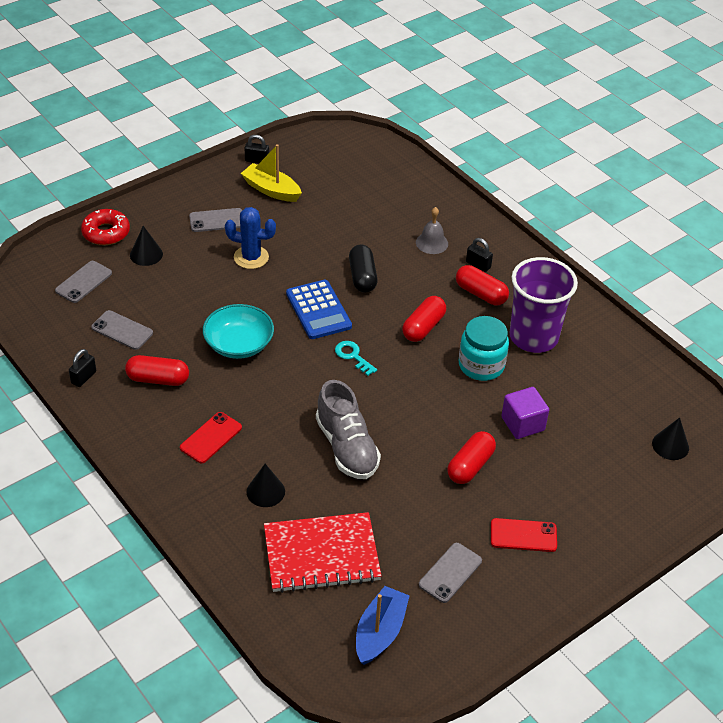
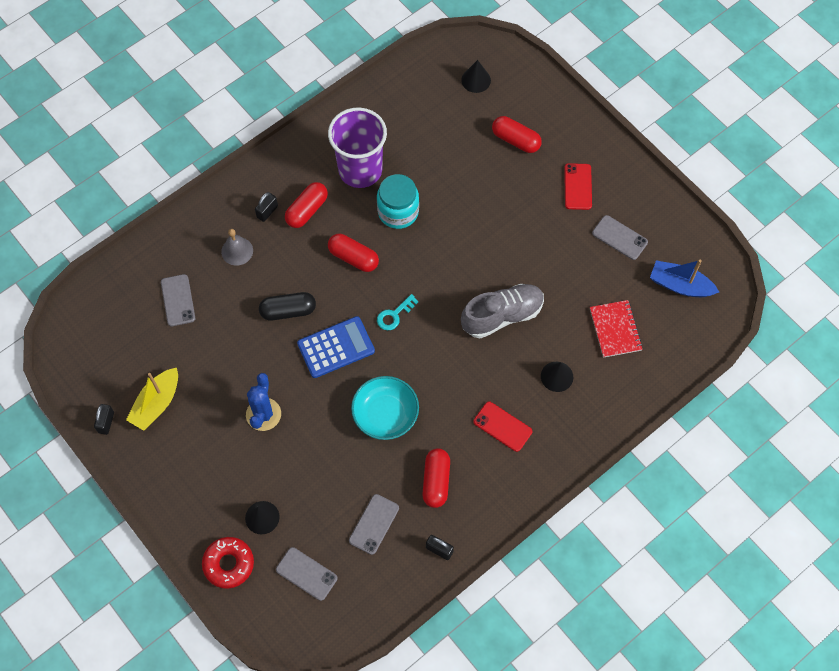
camera: 90 degrees left, 20 degrees up
(217, 220) = (207, 453): grey phone -> grey phone (178, 300)
(321, 554) = (615, 329): red notebook -> red notebook, size x0.64
(470, 466) = (512, 222): red capsule -> red capsule (515, 140)
(522, 424) = (463, 182): purple cube -> none

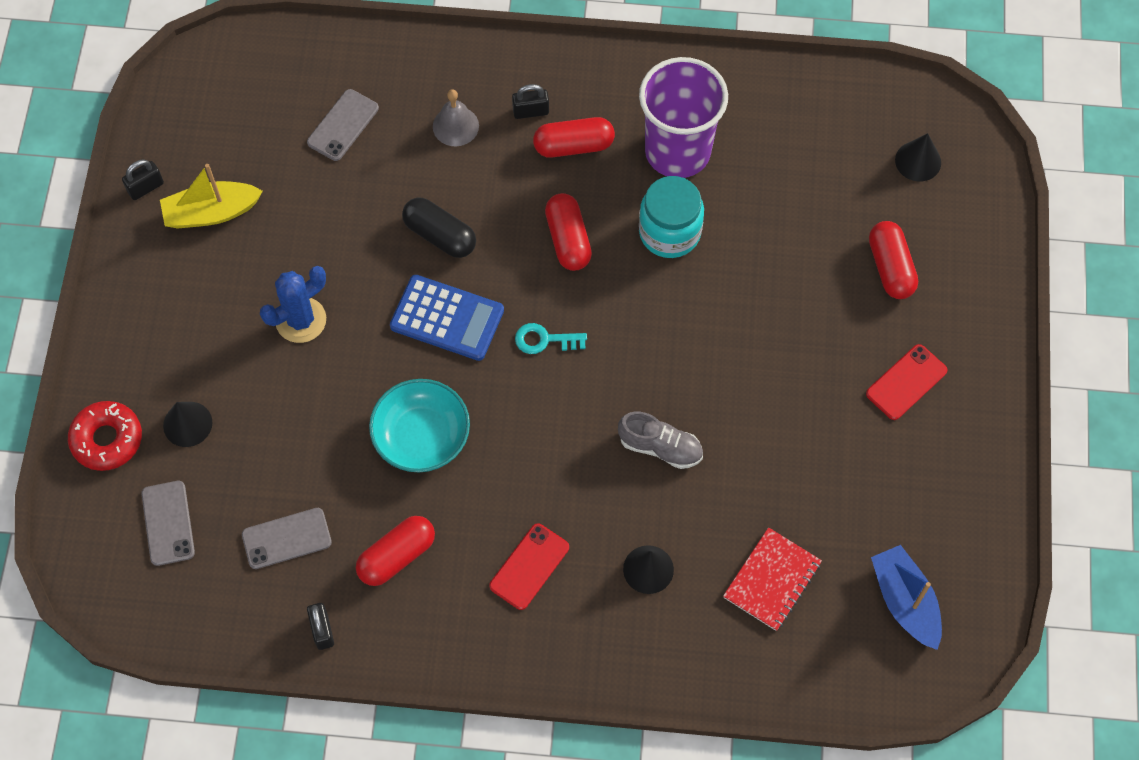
camera: 45 degrees right, 0 degrees up
(502, 316) = (660, 447): grey shoe -> grey shoe, size x0.64
(502, 426) = (529, 566): red phone -> red phone turned 45 degrees clockwise
(619, 237) = (892, 483): grey phone -> none

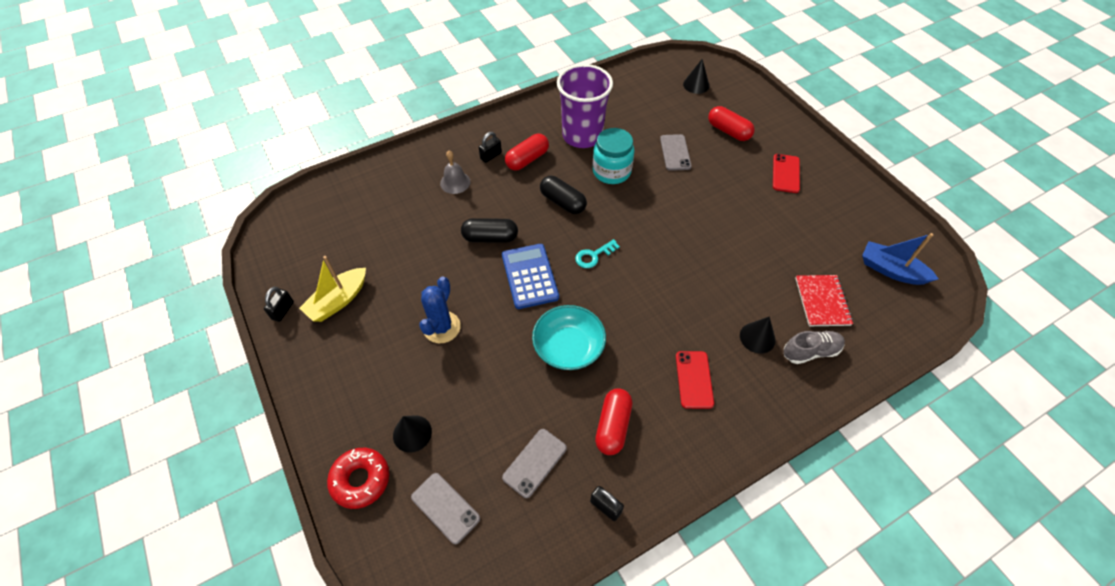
camera: 35 degrees left, 10 degrees down
(343, 125) = (388, 214): grey phone -> grey phone (675, 152)
(447, 318) = (530, 276): blue calculator -> blue calculator turned 90 degrees counterclockwise
(568, 239) = (562, 202): red capsule -> black capsule
(660, 447) = (703, 272): grey shoe -> grey shoe (810, 351)

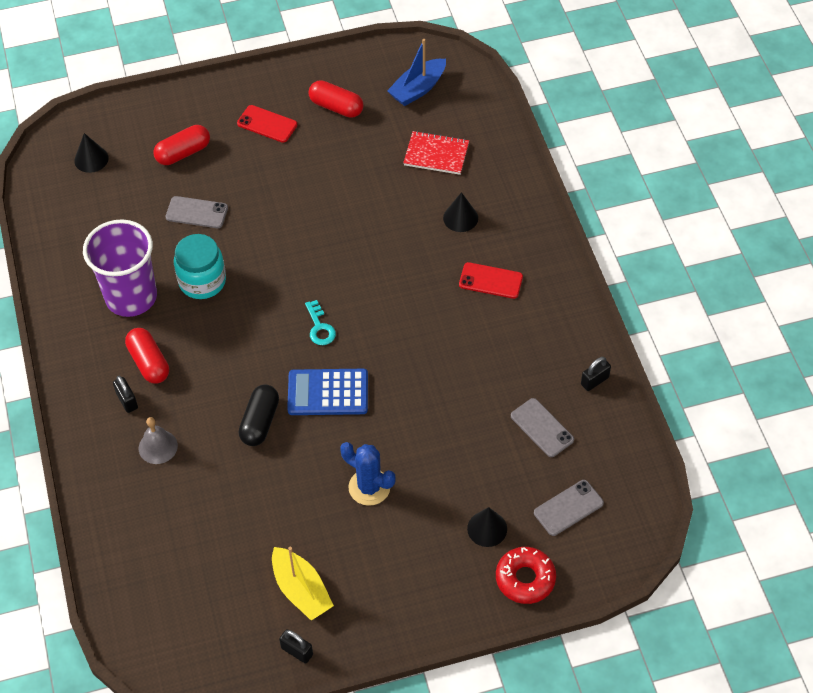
camera: 75 degrees left, 0 degrees up
(562, 202) = (232, 340): black capsule -> none
(568, 347) = (427, 375): turquoise bowl -> none
(613, 426) = (521, 357): red capsule -> red capsule (336, 107)
(810, 351) = (486, 183): grey shoe -> none

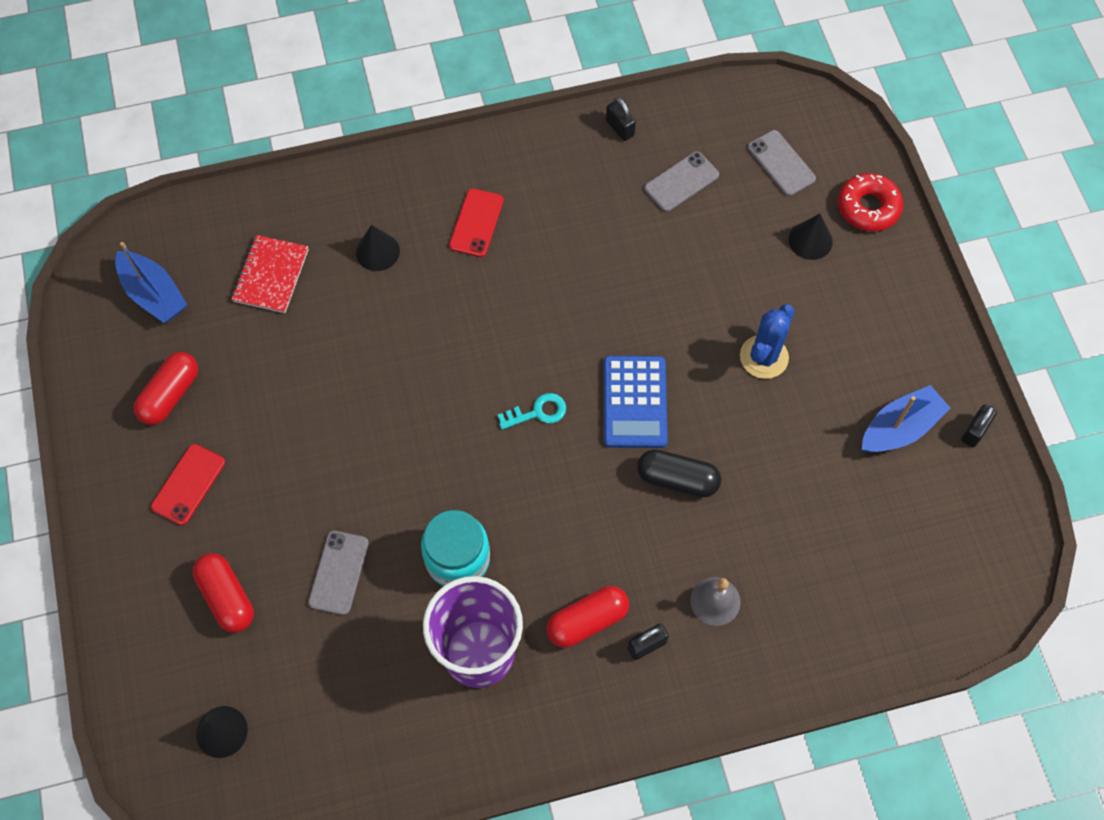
camera: 90 degrees left, 10 degrees up
(301, 590) = (900, 428): yellow boat -> blue boat

